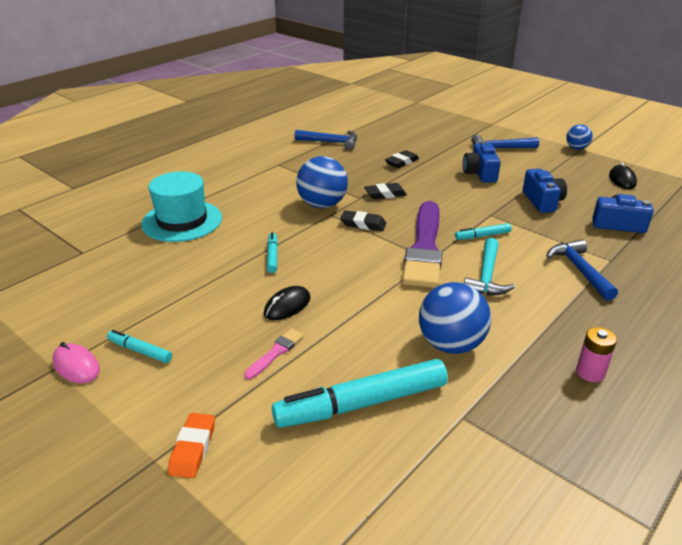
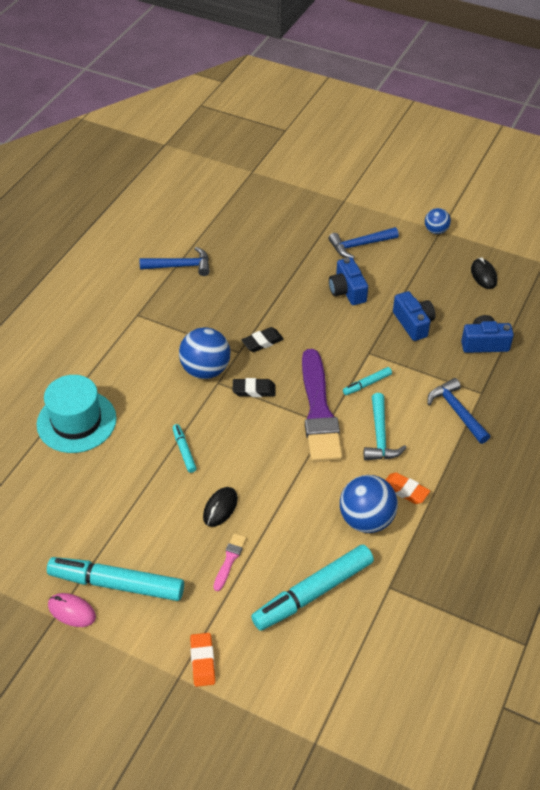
camera: 15 degrees left, 15 degrees up
(140, 351) = (116, 584): turquoise marker -> turquoise marker, size x2.15
(401, 162) = (265, 287): black eraser -> none
(505, 326) = (405, 490): none -> orange eraser
(590, 372) = (475, 523): pink battery -> none

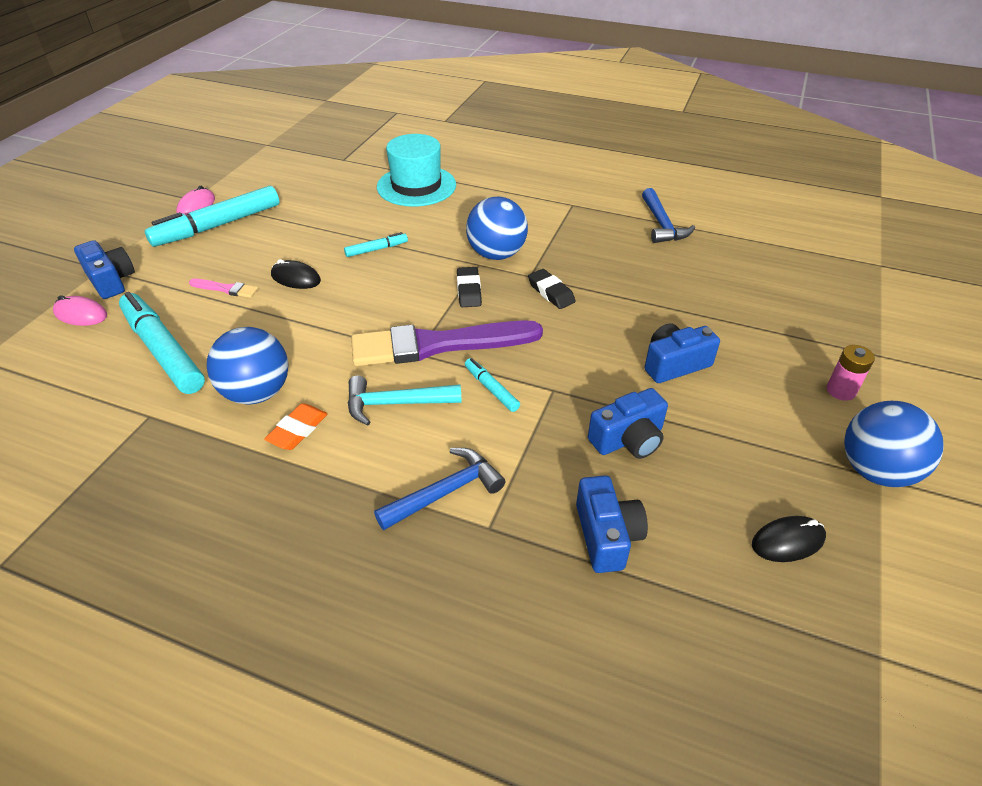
camera: 85 degrees right, 5 degrees down
(116, 584) = (218, 226): turquoise marker -> turquoise marker turned 135 degrees counterclockwise
(203, 661) = (111, 280): orange eraser -> blue camera
(255, 673) = (81, 314): none -> pink mouse
(360, 245) = (783, 375): blue hammer -> none
(374, 225) = (841, 391): none -> pink battery
(436, 230) = (875, 471): blue ball -> blue ball, size x1.75

